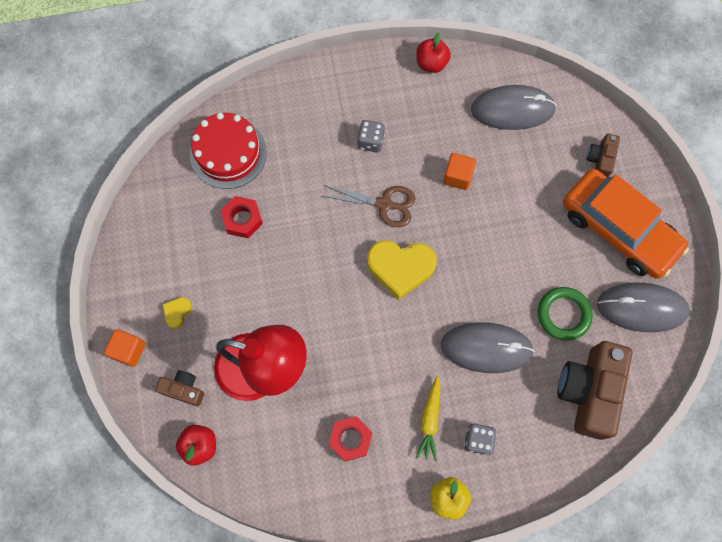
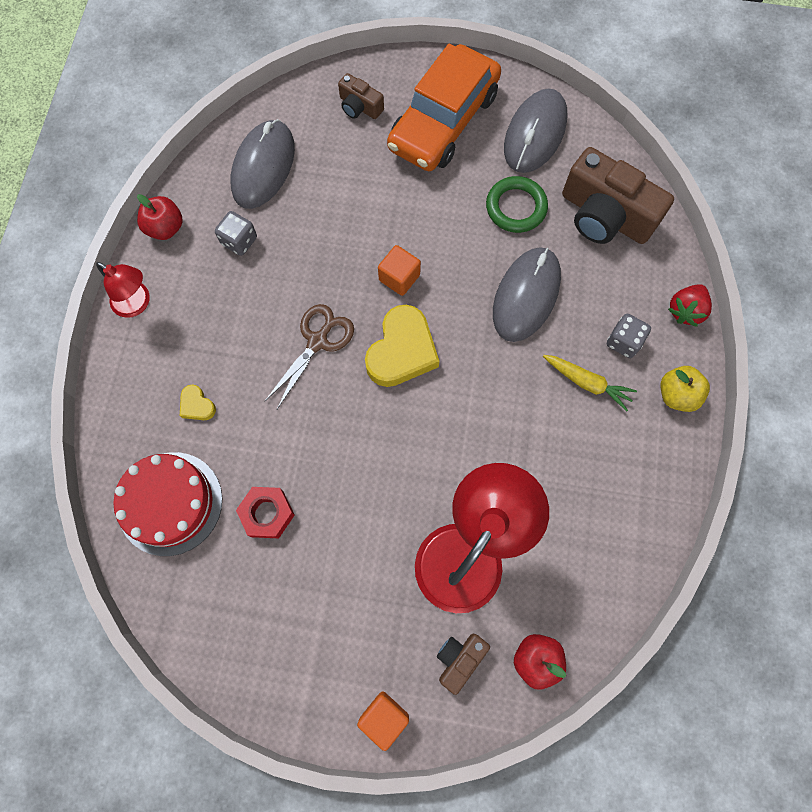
camera: 70 degrees left, 0 degrees up
(177, 312) = (357, 636): yellow heart -> yellow heart (197, 405)
(350, 439) = (582, 476): red nut -> none
(364, 70) = (137, 304): none -> red lamp
(370, 141) = (233, 329): grey dice -> grey dice (239, 241)
(457, 176) = (318, 251): orange cube -> orange cube (399, 278)
(527, 485) = (685, 310): none -> red strawberry
(618, 229) = (443, 121): orange car -> orange car turned 150 degrees clockwise

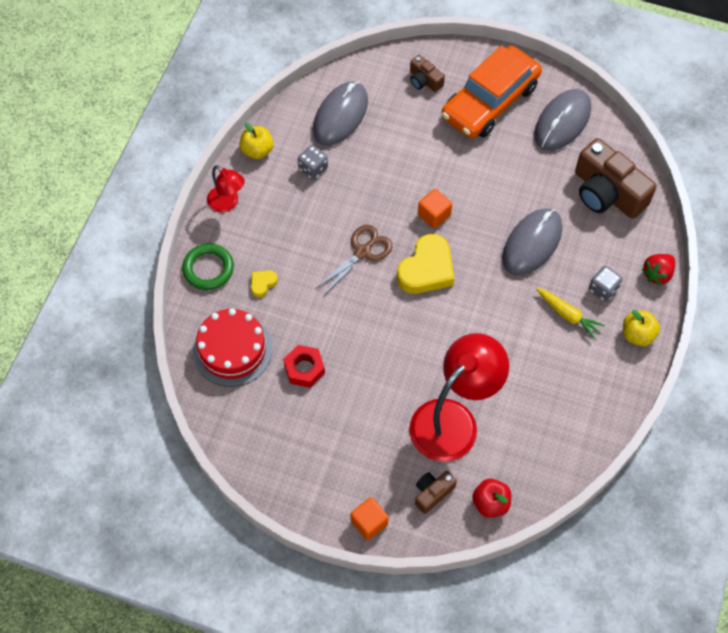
camera: 10 degrees right, 10 degrees down
(165, 228) = (257, 150): red apple -> yellow apple
(197, 405) = (262, 284): yellow heart -> yellow heart turned 75 degrees clockwise
(516, 207) = (536, 176): green ring -> green ring (208, 269)

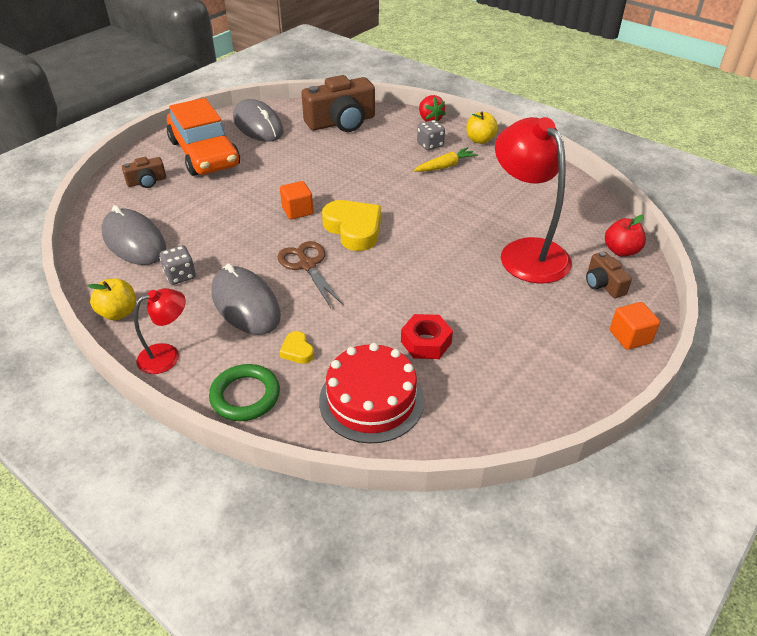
camera: 70 degrees left, 20 degrees down
(532, 243) = (365, 167): grey mouse -> grey mouse (245, 304)

